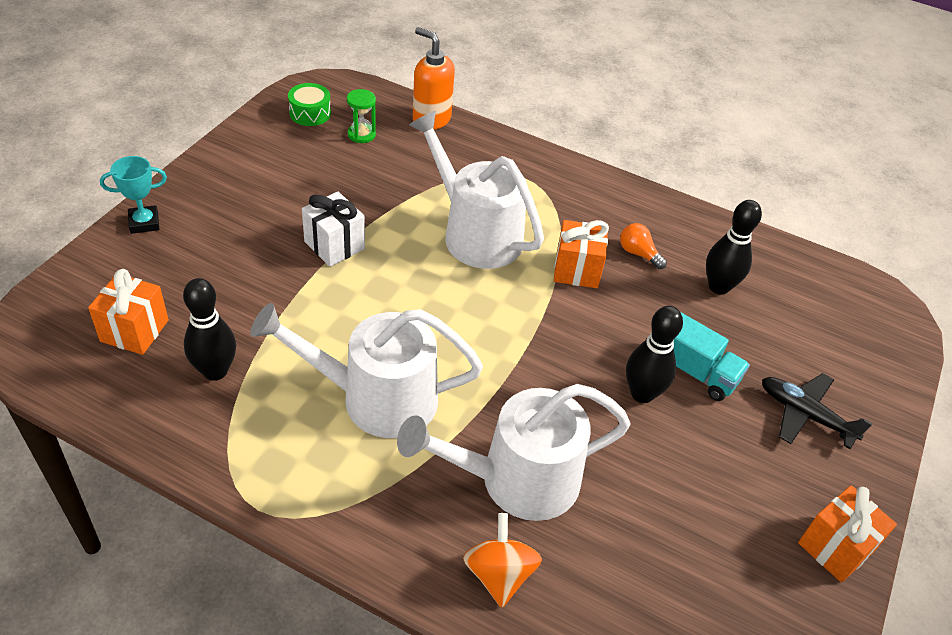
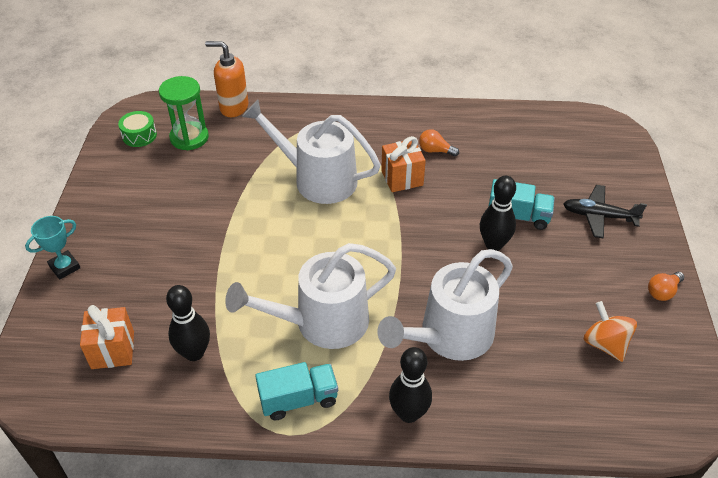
camera: 20 degrees left, 0 degrees up
(293, 474) = (298, 399): none -> turquoise truck
(334, 245) = (222, 227): white gift -> none
(361, 134) = (189, 138): green hourglass -> green hourglass, size x1.69
(499, 574) = (476, 402): orange spinning top -> orange spinning top (605, 344)
(718, 287) = (499, 153): black bowling pin -> black bowling pin (408, 413)
(835, 547) = (662, 292): orange gift -> orange light bulb

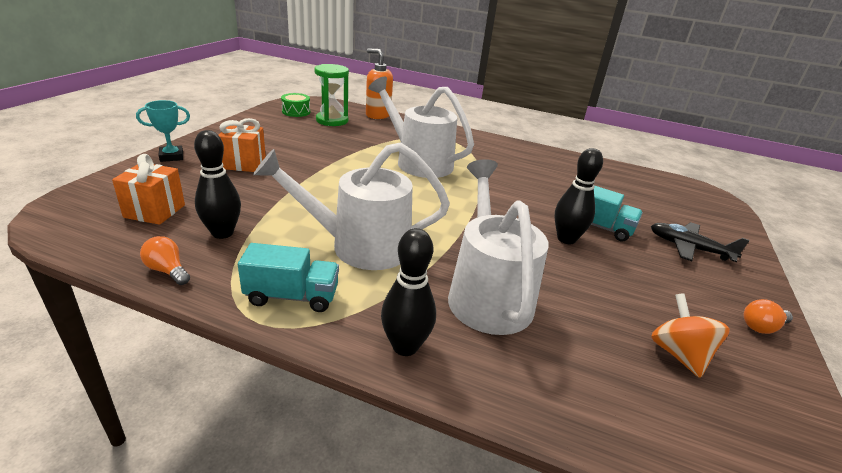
camera: 15 degrees right, 15 degrees down
(402, 178) = (494, 178): orange gift -> orange gift (244, 164)
(435, 151) = (533, 171): orange light bulb -> orange light bulb (167, 270)
(449, 336) = (487, 293): white watering can -> white watering can turned 105 degrees clockwise

